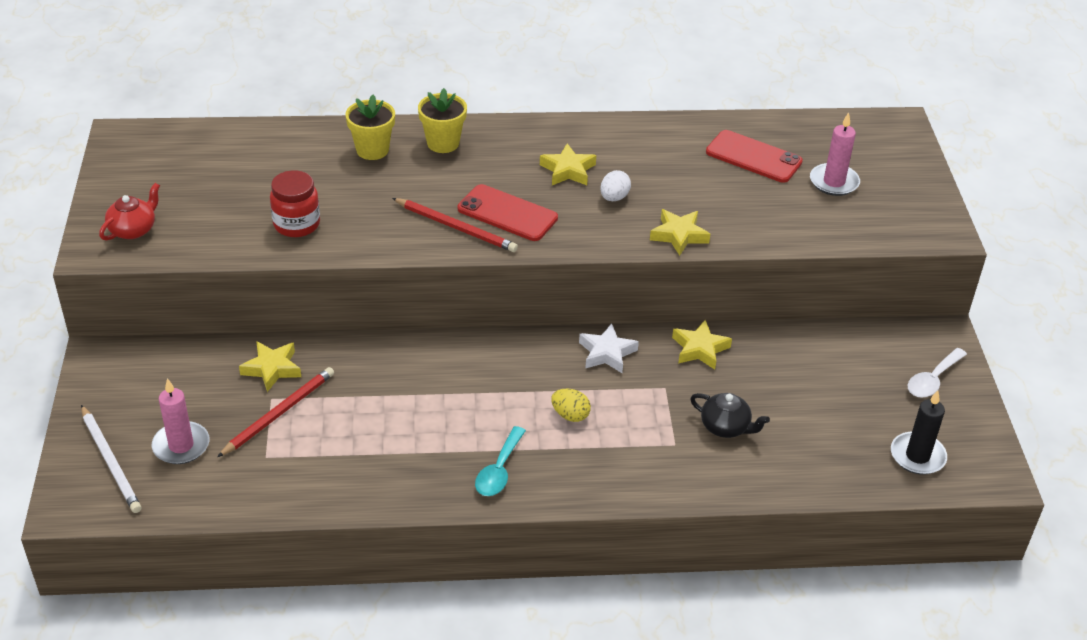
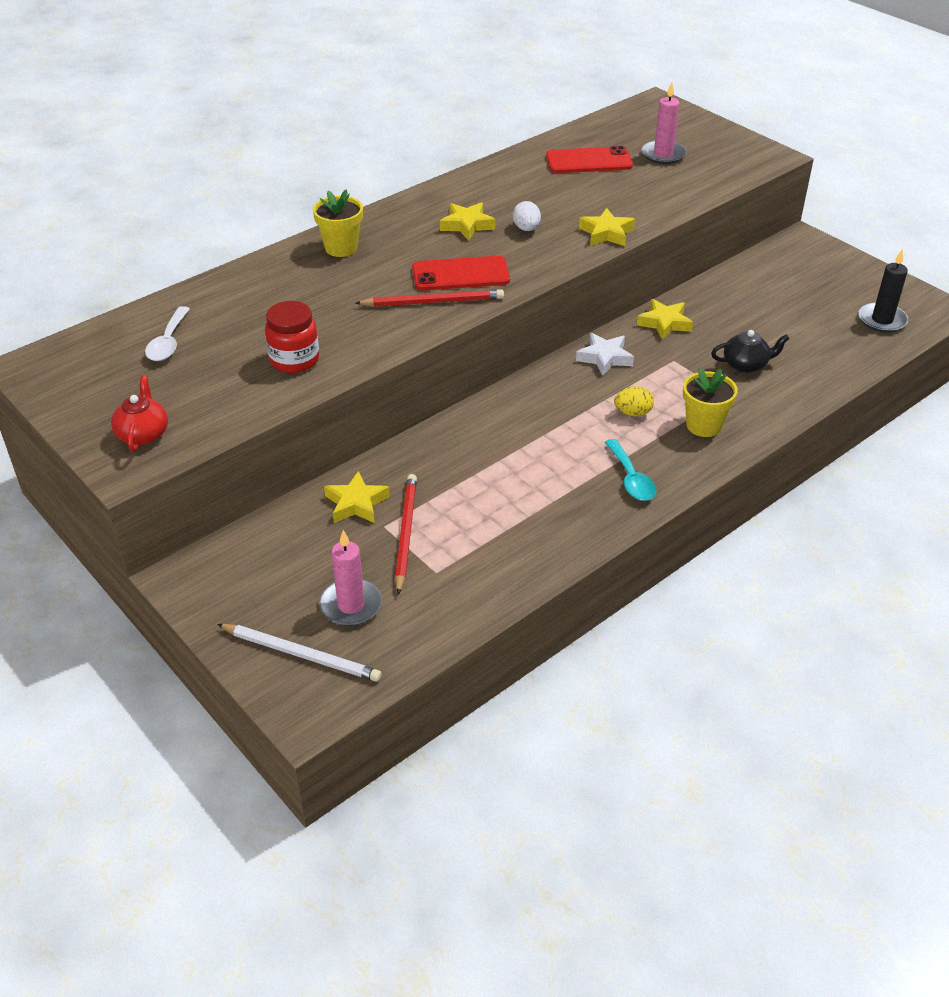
camera: 35 degrees left, 0 degrees up
(372, 150) = (287, 277): yellow flower pot -> yellow flower pot (703, 425)
(933, 380) = (831, 269): white spoon -> white spoon (168, 342)

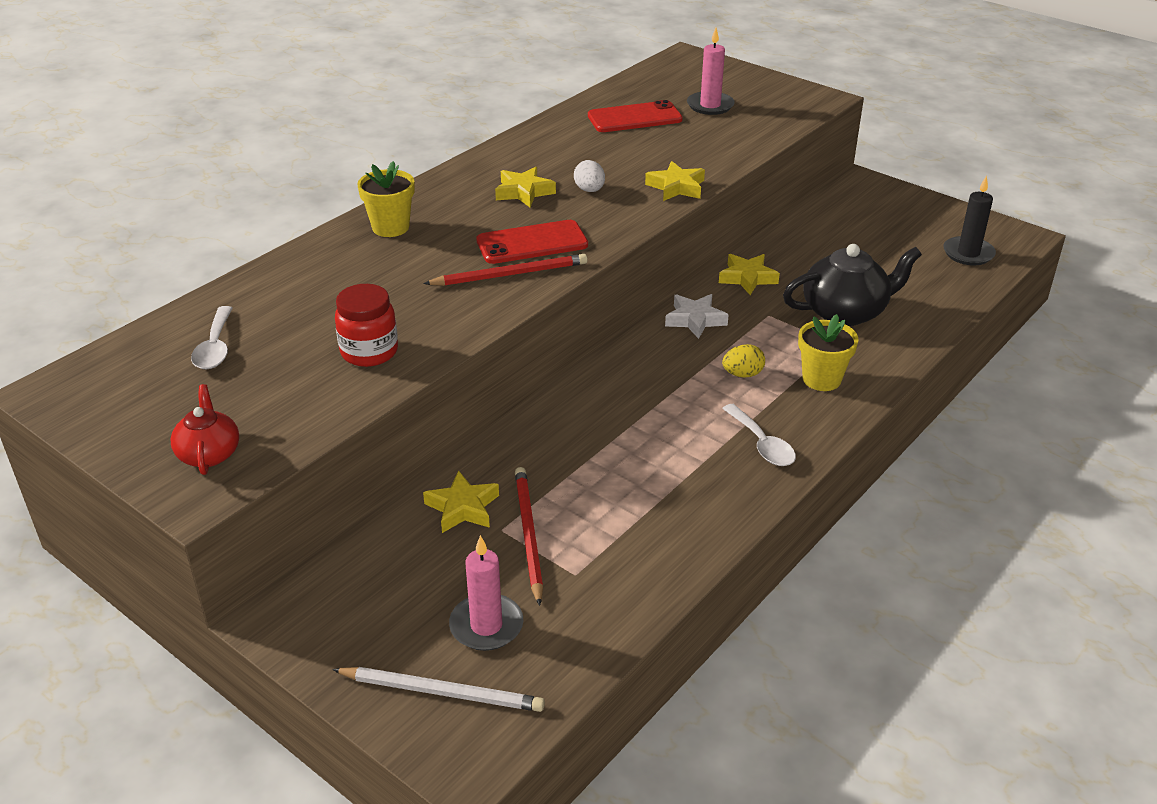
camera: 10 degrees left, 5 degrees down
(631, 478) = (761, 444): turquoise spoon -> white spoon
(746, 365) = (845, 312): black teapot -> black teapot, size x1.73

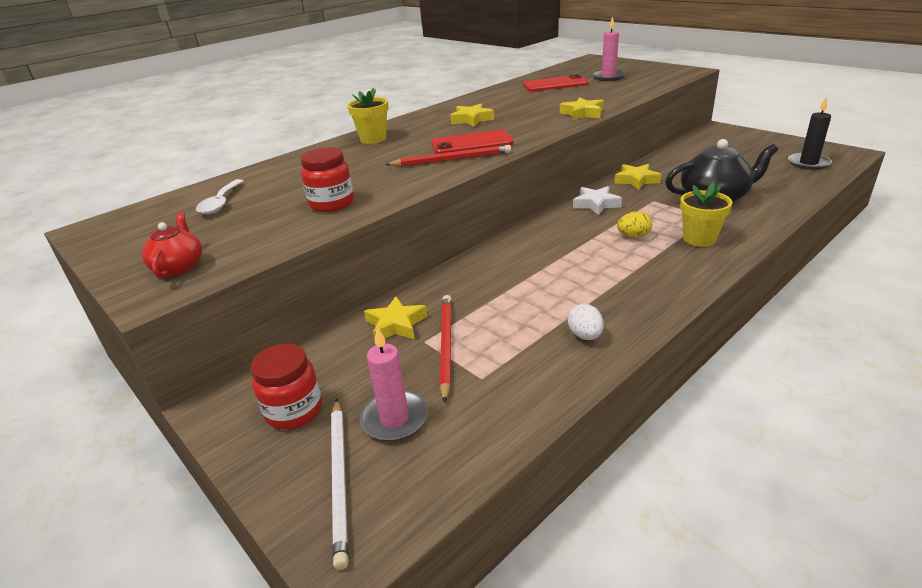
camera: 10 degrees right, 5 degrees down
(369, 620) = (294, 410): none -> red jar
(442, 692) = (340, 479): white pencil -> white pencil turned 60 degrees clockwise
(589, 190) = (519, 117): white egg -> white egg (585, 335)
(761, 444) = (651, 282): white spoon -> none

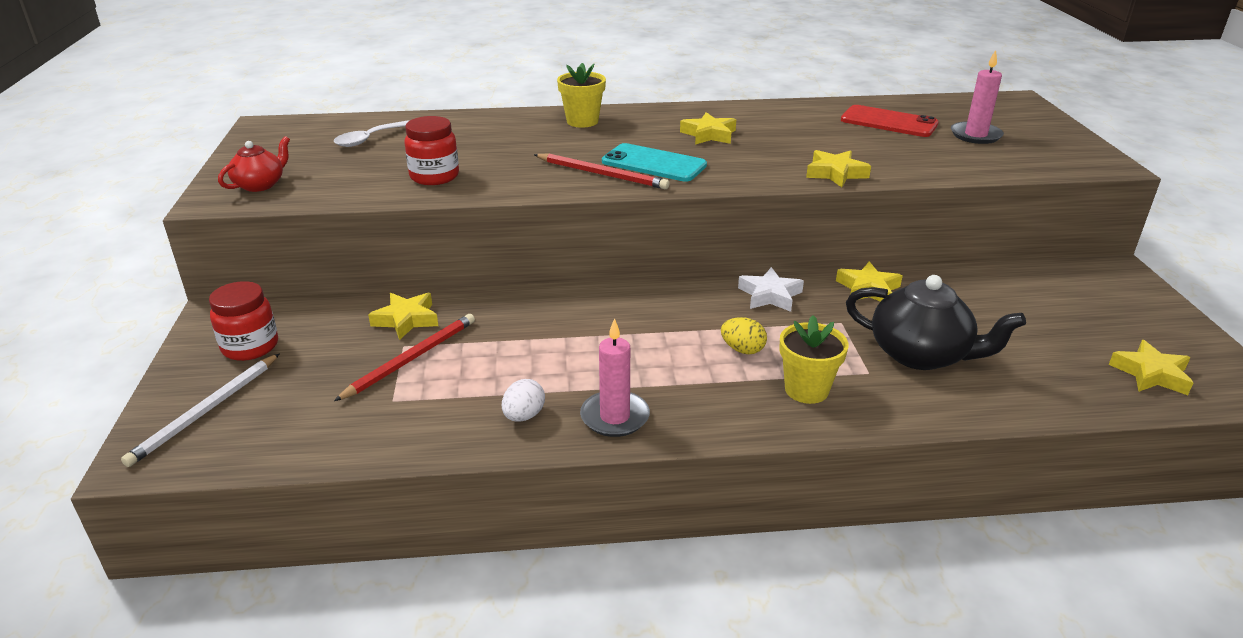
camera: 35 degrees right, 0 degrees up
(394, 419) = (293, 393): pink candle -> pink candle (615, 417)
(472, 143) = (654, 163): red phone -> turquoise phone
(808, 163) = (1150, 374): black candle -> yellow star

